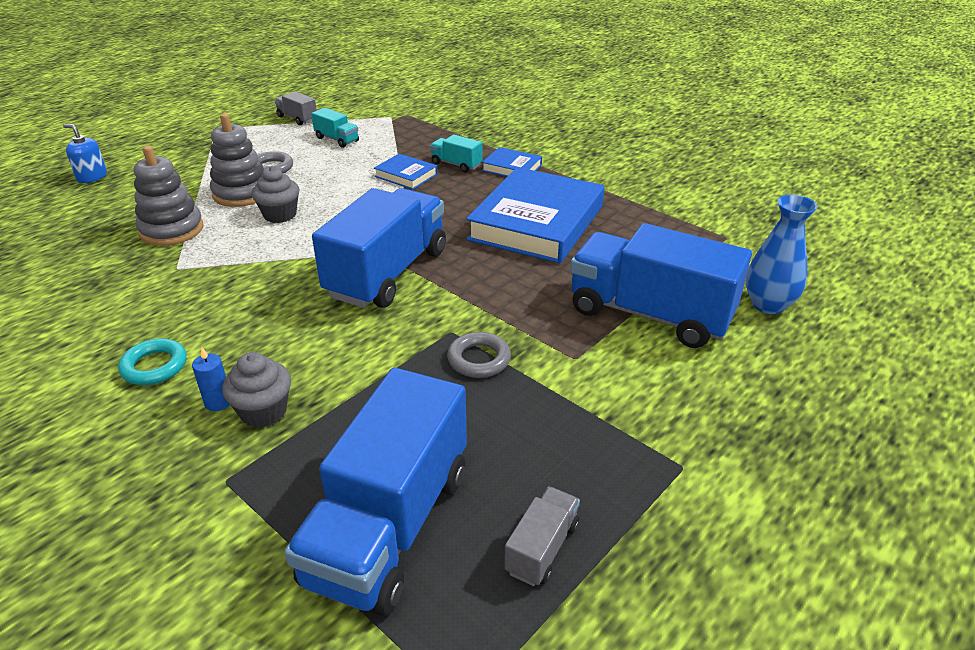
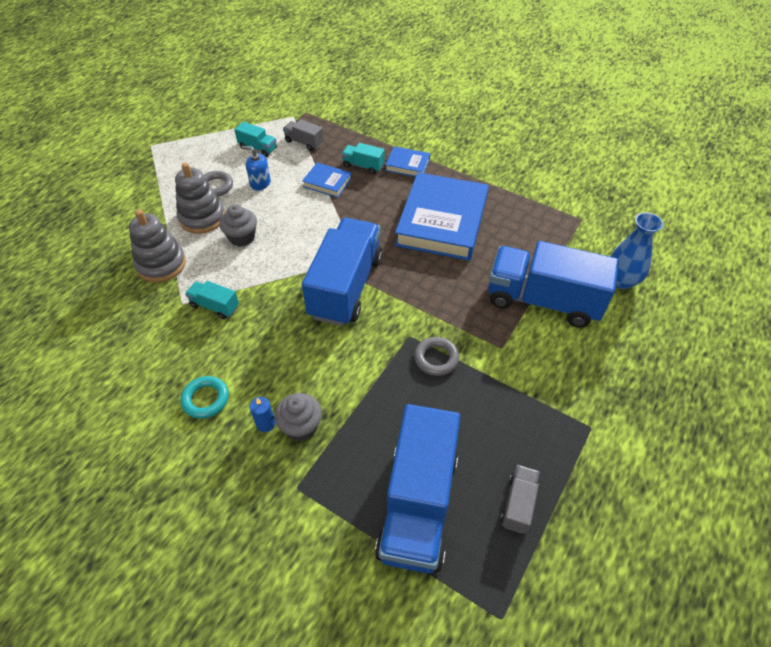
camera: 10 degrees left, 15 degrees up
(92, 177) = (68, 214): blue soap dispenser -> blue soap dispenser (260, 183)
(214, 275) = (215, 306): none -> turquoise truck
(297, 118) = (215, 126): grey truck -> grey truck (304, 142)

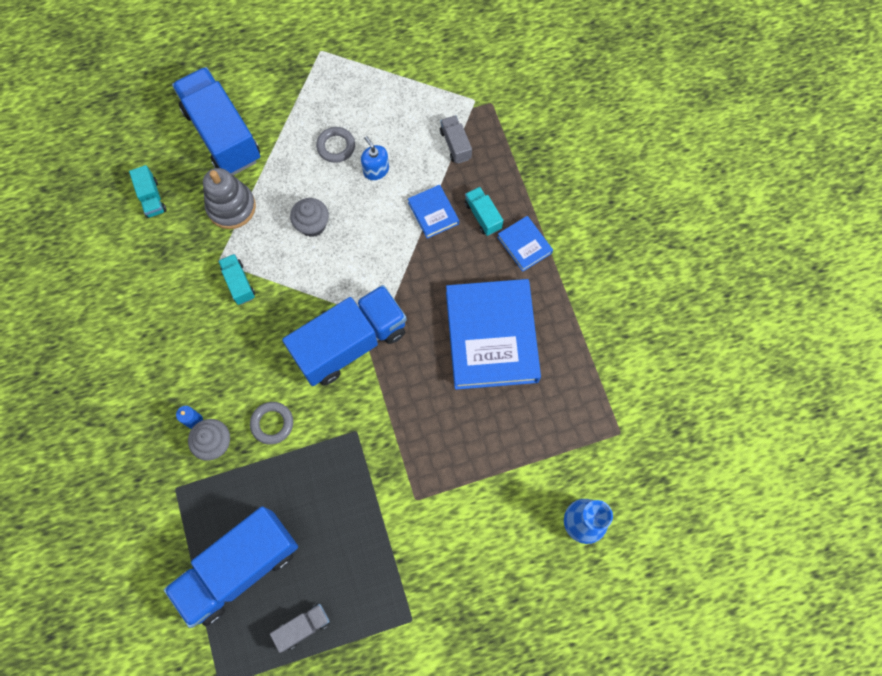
camera: 40 degrees right, 20 degrees up
(202, 218) = (298, 177): grey stacking toy -> none
(205, 399) = (171, 366): turquoise ring -> none
(258, 148) = (408, 122): turquoise truck -> turquoise truck (152, 198)
(436, 358) = (357, 467): grey ring -> grey ring (272, 423)
(442, 221) = (491, 336): blue book -> blue book turned 60 degrees counterclockwise
(543, 300) = (494, 486): blue truck -> blue truck (222, 135)

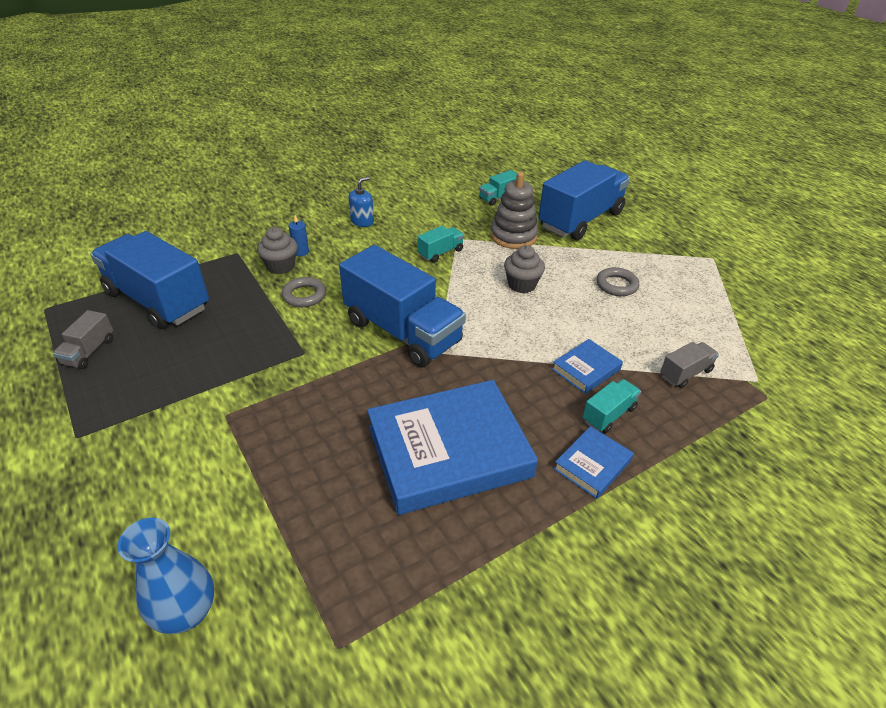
camera: 75 degrees right, 30 degrees down
(303, 627) = (89, 351): grey truck -> grey truck turned 60 degrees clockwise
(376, 170) = (609, 316): blue soap dispenser -> blue soap dispenser (362, 221)

